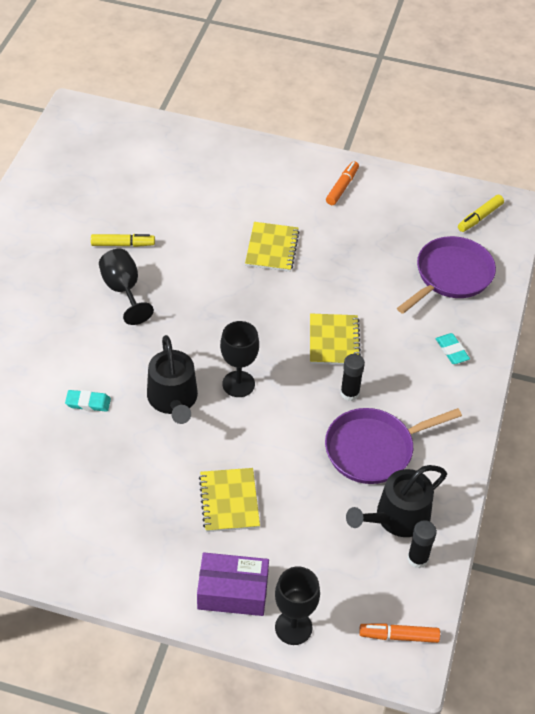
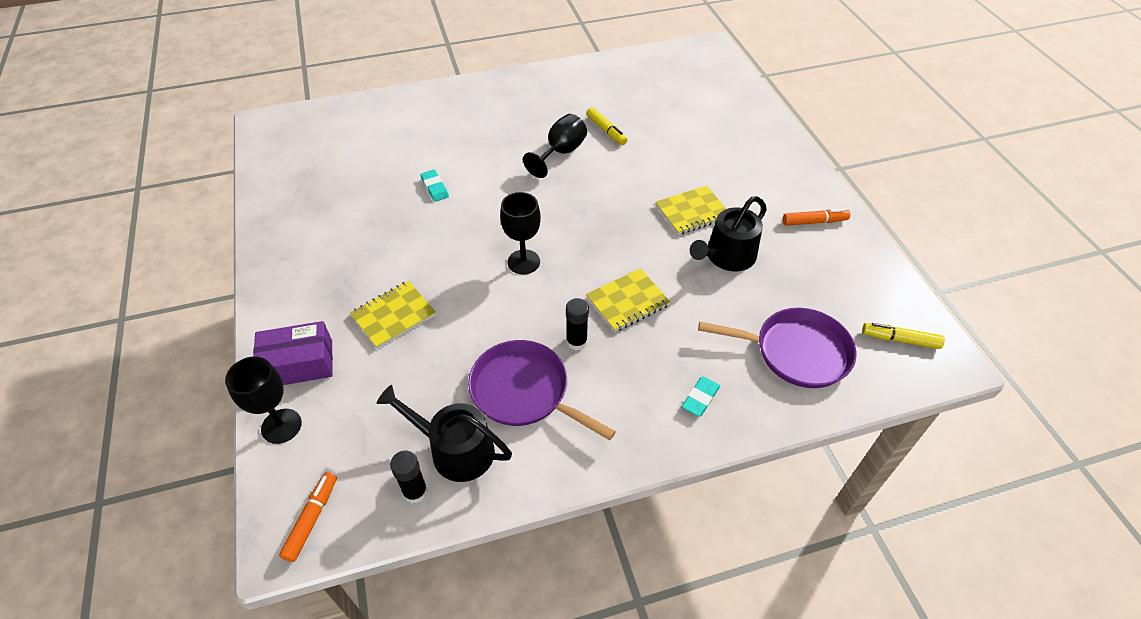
camera: 60 degrees right, 0 degrees up
(173, 399) = (475, 231): black watering can -> black watering can (727, 256)
(233, 592) = (299, 363): purple box -> purple box turned 75 degrees counterclockwise
(399, 636) = (311, 519): orange marker -> orange marker turned 45 degrees clockwise

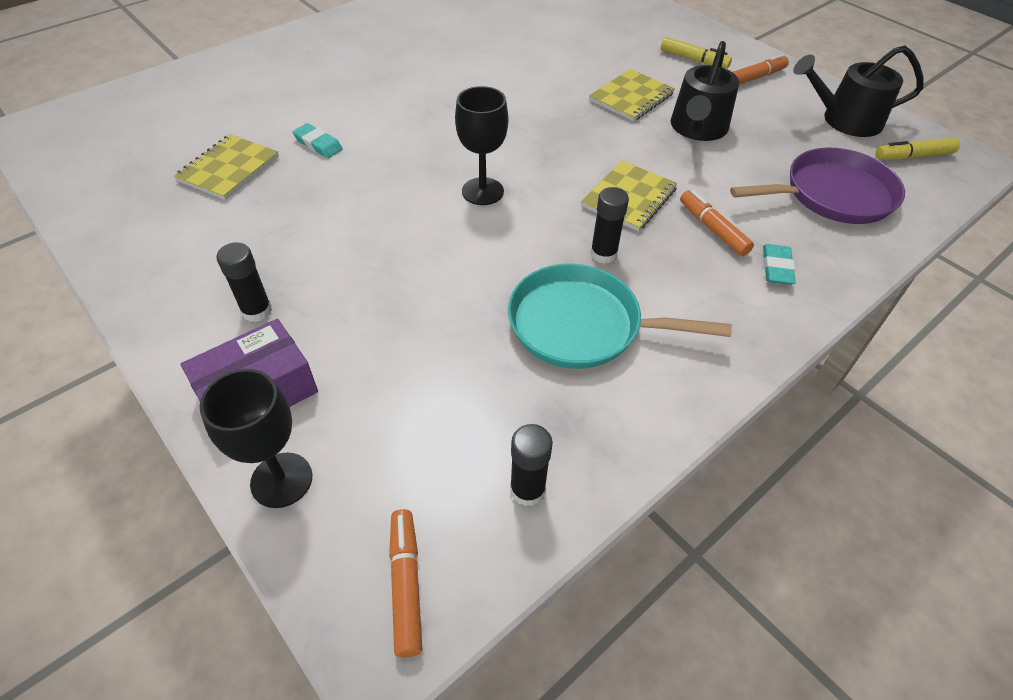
camera: 25 degrees left, 0 degrees up
(327, 306) = (257, 311): none -> black glue stick
(394, 316) = (357, 294): yellow notebook -> yellow notebook (229, 169)
(455, 450) = (544, 420): black watering can -> black watering can (845, 120)
(524, 391) = (581, 325): purple pan -> turquoise pan
(561, 153) = (448, 76): black goblet -> none
(606, 131) = (484, 45): yellow marker -> yellow marker (693, 60)
(673, 349) = (713, 229): none -> orange marker

